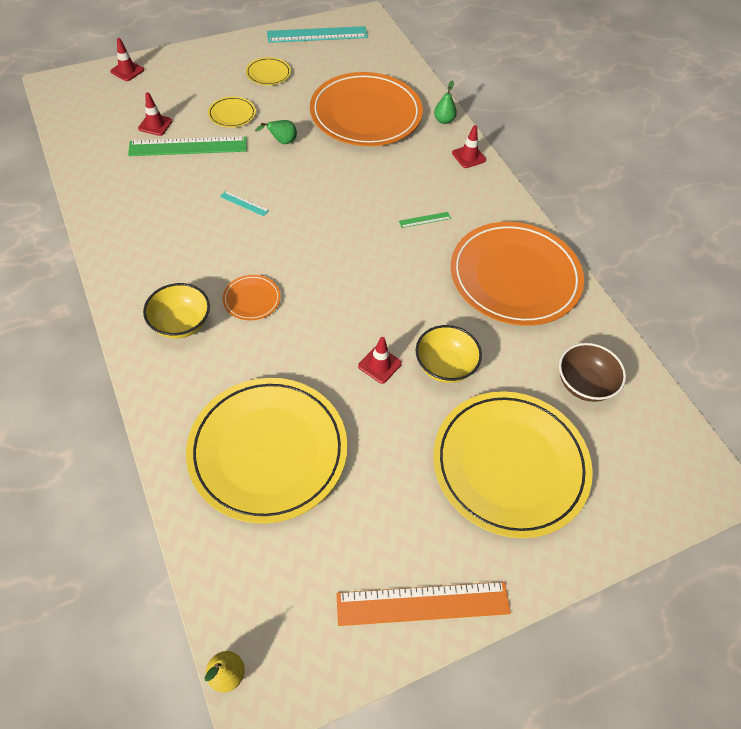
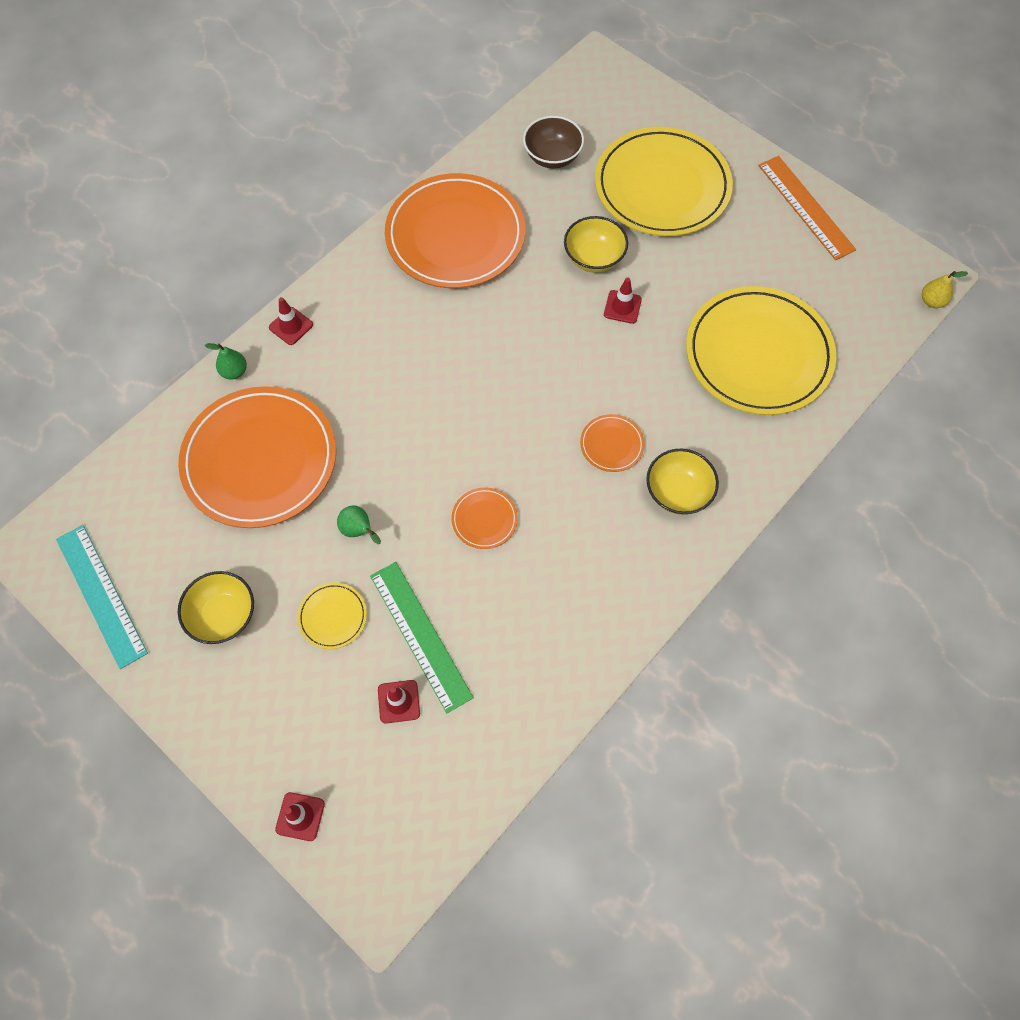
camera: 110 degrees left, 10 degrees up
(244, 203) = (484, 519): turquoise ruler -> orange plate
(268, 73) = (224, 615): yellow plate -> yellow bowl
(425, 220) = (416, 334): green ruler -> none

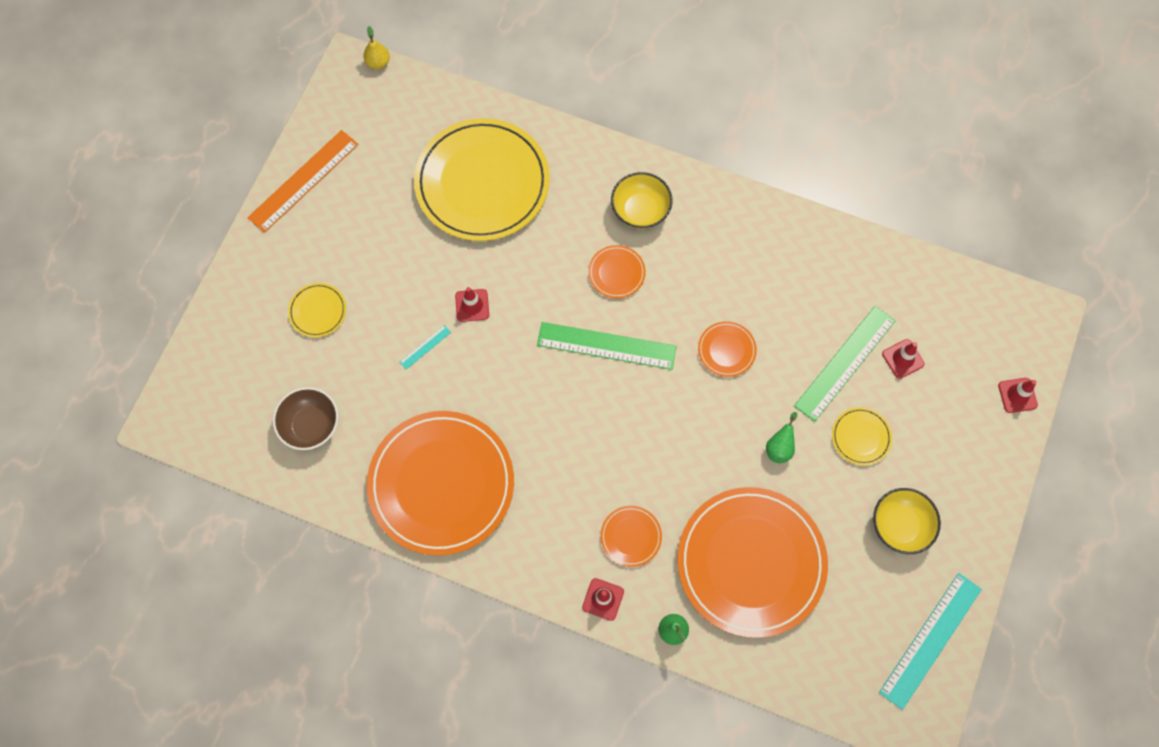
camera: 110 degrees left, 5 degrees up
(335, 367) = (631, 536): none -> orange plate
(534, 408) = (606, 346): none -> green ruler
(594, 258) = (425, 347): yellow bowl -> turquoise ruler
(662, 186) = (318, 311): yellow plate -> yellow plate, size x0.41

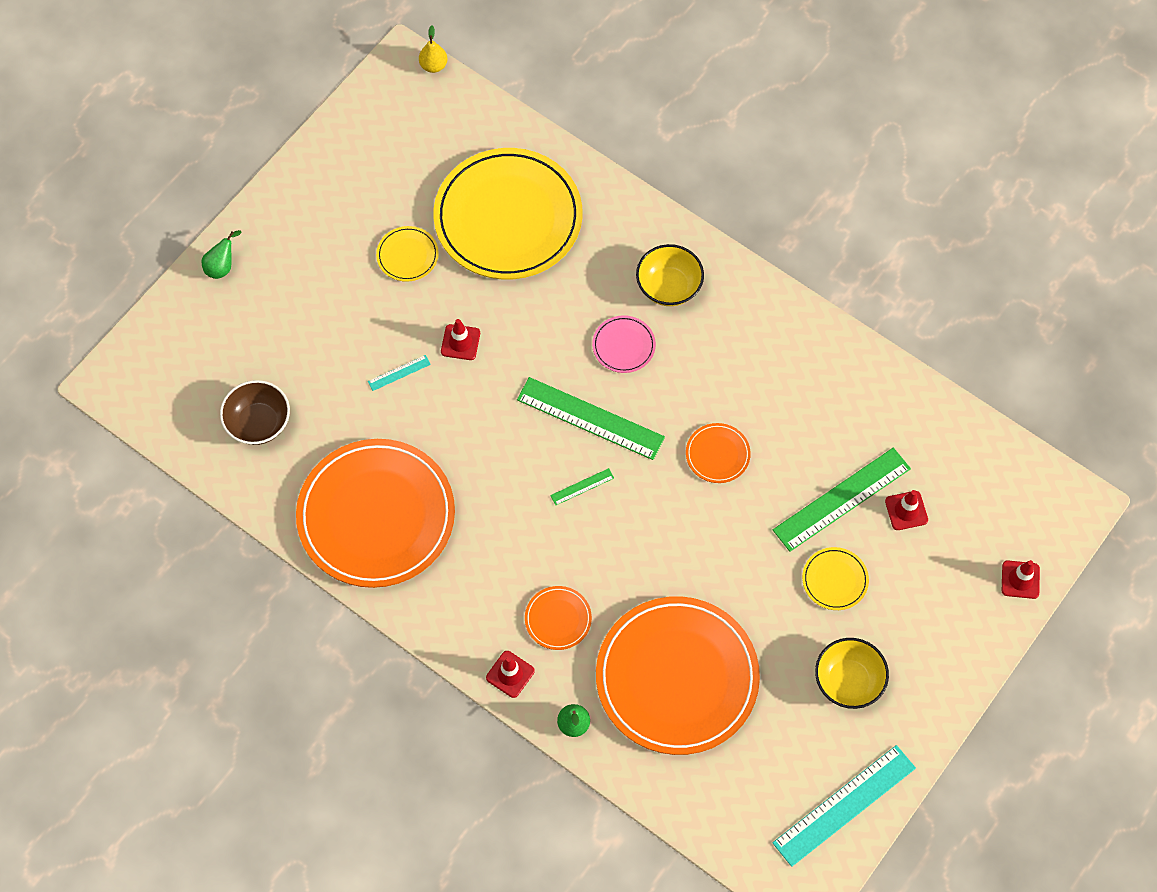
camera: 15 degrees right, 5 degrees down
(303, 181) = (320, 171): orange ruler -> none
(318, 311) = (298, 309): yellow plate -> yellow plate (407, 255)
(616, 273) = (623, 346): orange plate -> pink plate
(617, 410) = (582, 487): none -> green ruler
(779, 447) = (743, 568): green pear -> green pear (222, 266)

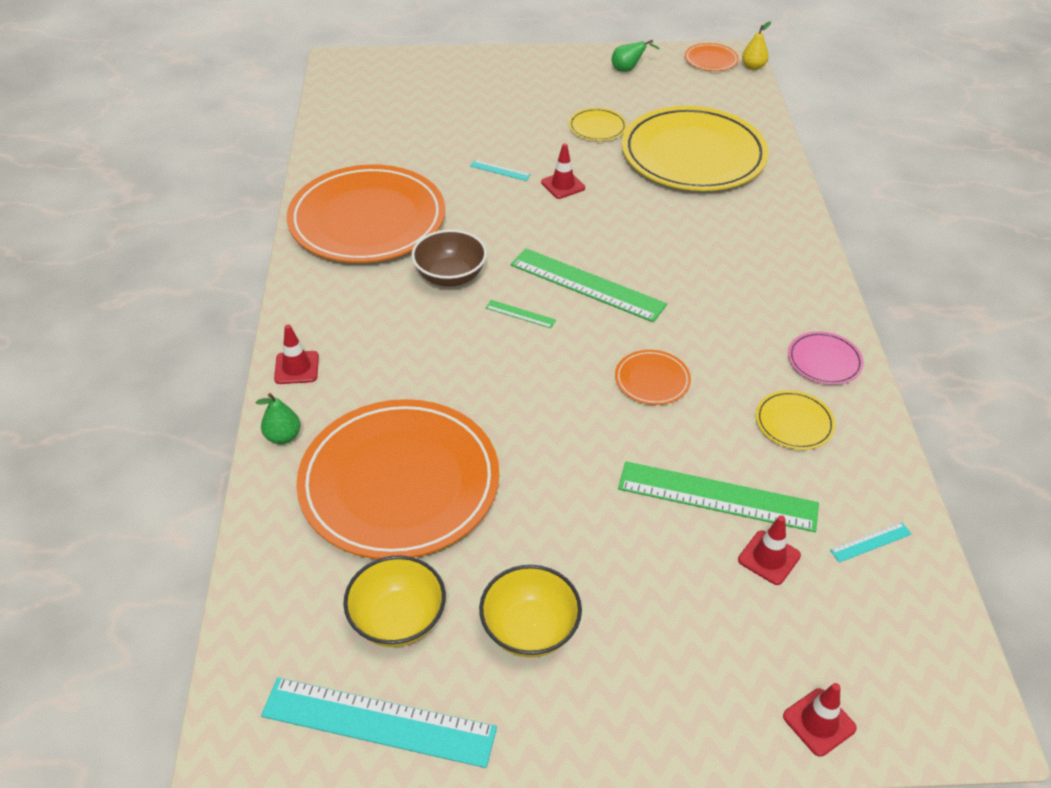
camera: 50 degrees right, 20 degrees down
(222, 266) = (481, 61): green pear -> green pear (628, 70)
(258, 423) = (381, 131): brown bowl -> brown bowl (450, 276)
(558, 619) = (380, 368): orange plate -> orange plate (711, 60)
(590, 418) = (587, 285): green ruler -> green ruler turned 45 degrees counterclockwise
(623, 346) = (674, 268): pink plate -> pink plate (824, 361)
(668, 286) = (759, 264): yellow bowl -> yellow bowl (398, 619)
(835, 580) = (628, 545): yellow plate -> yellow plate (794, 422)
(941, 445) = (870, 542): none -> turquoise ruler

